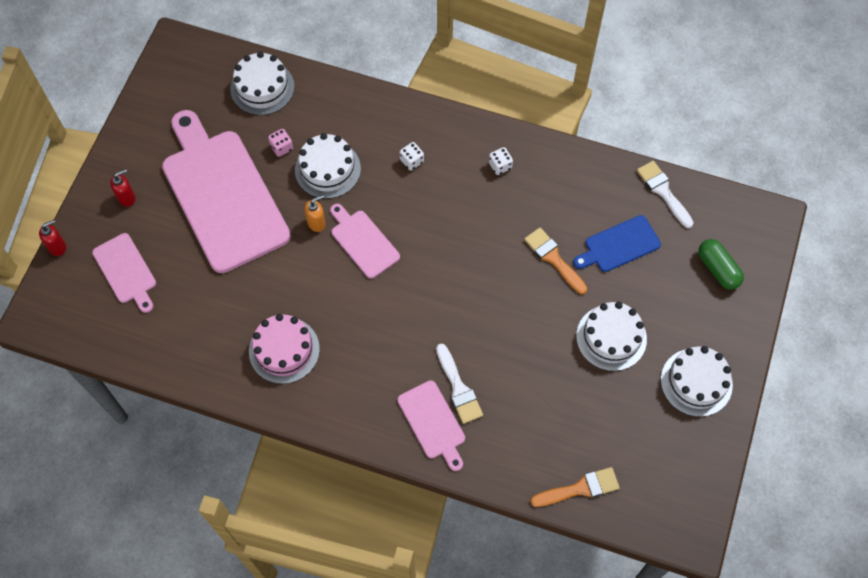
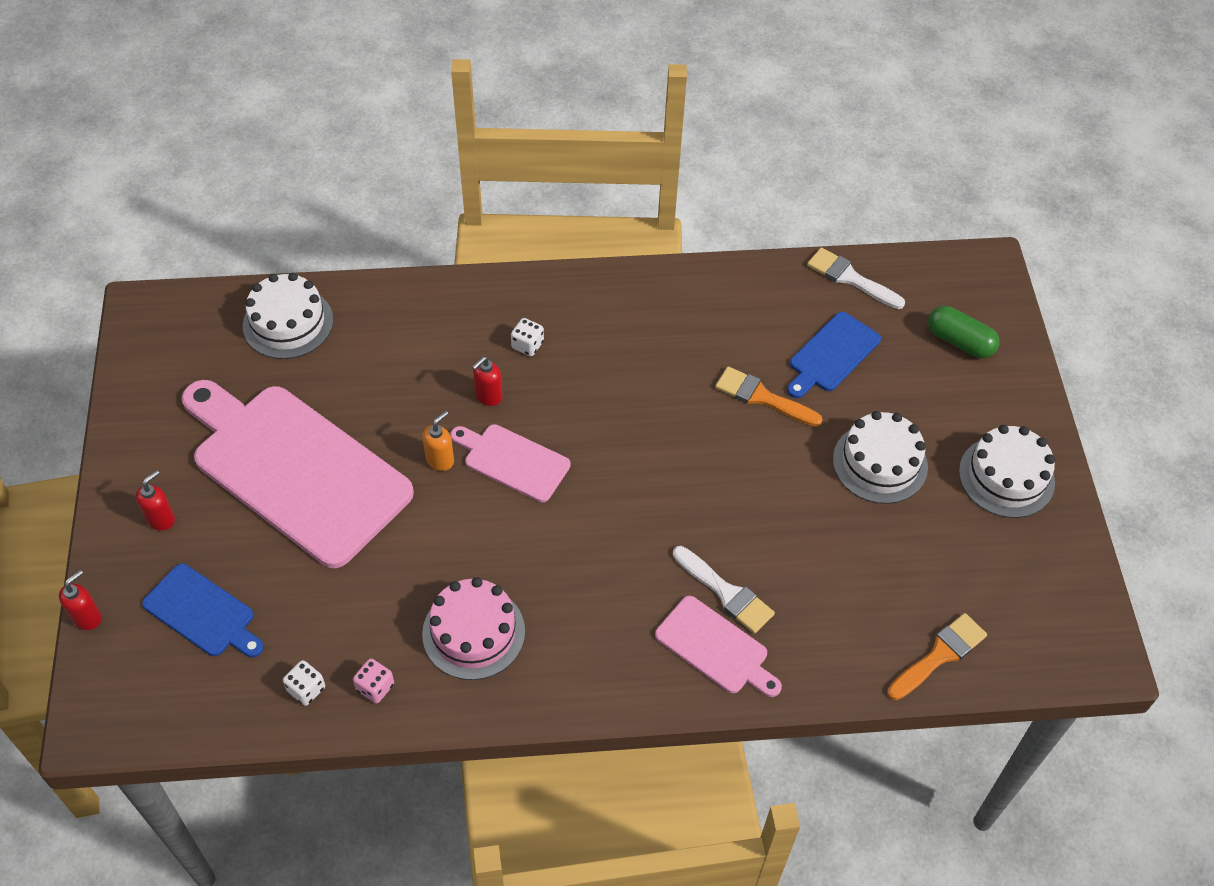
camera: 25 degrees left, 10 degrees down
(126, 271) = (203, 613): pink cutting board -> blue cutting board
(281, 147) = (348, 385): pink dice -> pink dice (375, 687)
(327, 169) = (423, 391): white cake -> none
(368, 189) = (488, 396): none -> red soap dispenser
(500, 166) = (641, 314): white dice -> white dice (306, 689)

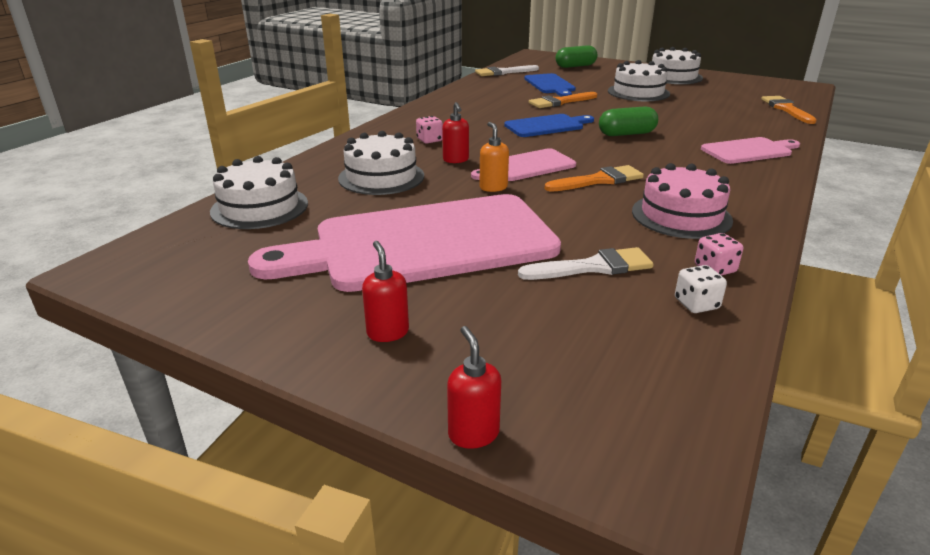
camera: 55 degrees left, 25 degrees down
(203, 613) = (547, 340): blue cutting board -> blue cutting board (547, 126)
(405, 363) = (381, 177): none -> white cake
(517, 536) = (598, 180): none -> orange brush
(527, 345) = (429, 140): white dice -> pink dice
(686, 510) = (626, 134): none -> green capsule
(726, 593) = (704, 139): white brush -> white brush (593, 267)

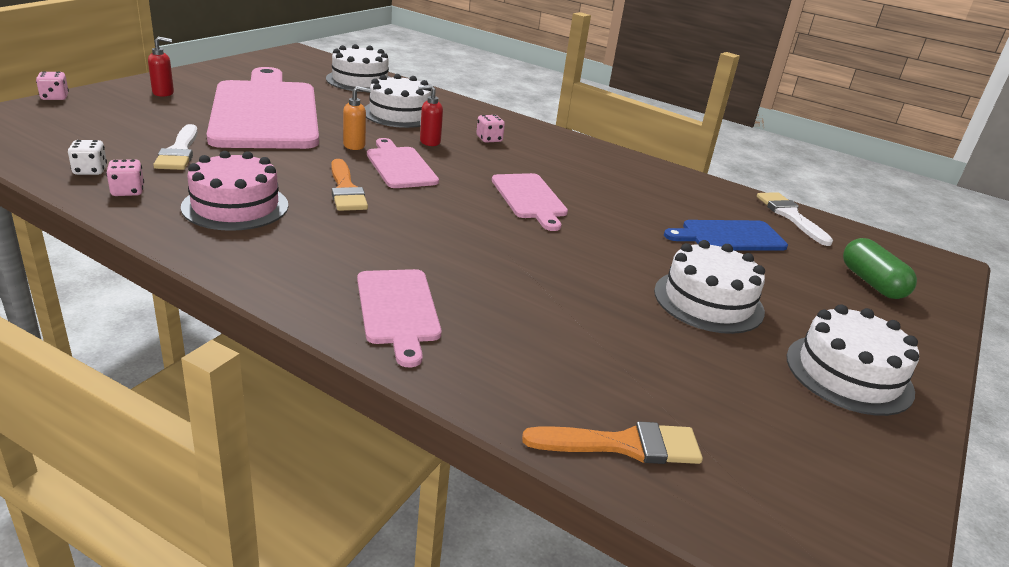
camera: 90 degrees right, 0 degrees up
(473, 433) = (55, 97): red soap dispenser -> pink dice
(547, 126) = (530, 198): blue cutting board -> pink cutting board
(560, 102) = (637, 226): orange brush -> none
(626, 134) = (491, 239): green capsule -> none

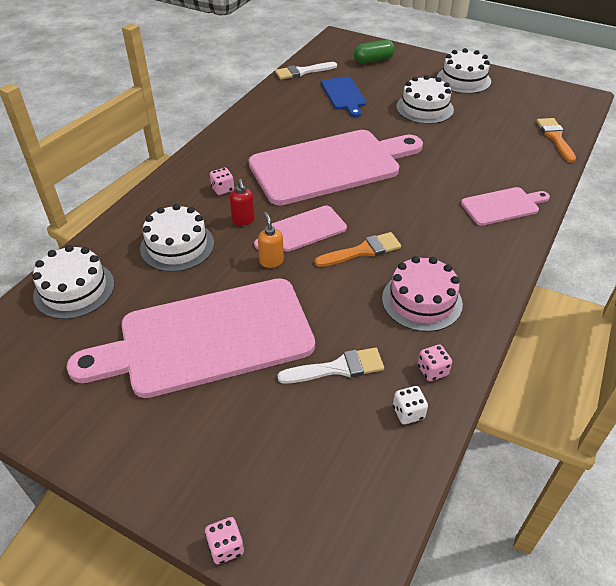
camera: 90 degrees left, 15 degrees up
(163, 93) = (173, 444): red soap dispenser -> none
(530, 198) = (330, 166): pink cutting board -> pink cutting board, size x2.12

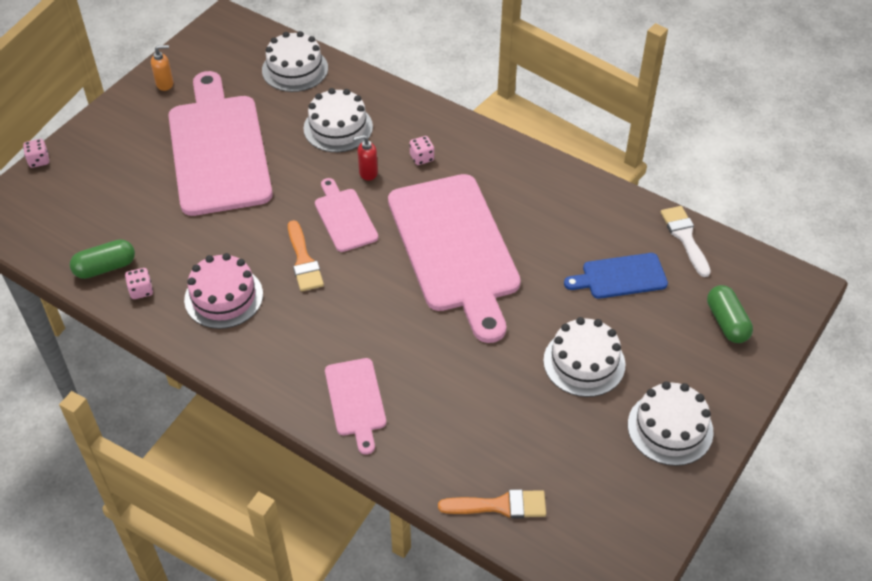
camera: 95 degrees right, 5 degrees up
(271, 261) = (303, 191): orange soap dispenser -> orange soap dispenser (165, 84)
(337, 368) = (163, 228): white brush -> none
(408, 412) = (105, 267): white dice -> green capsule

